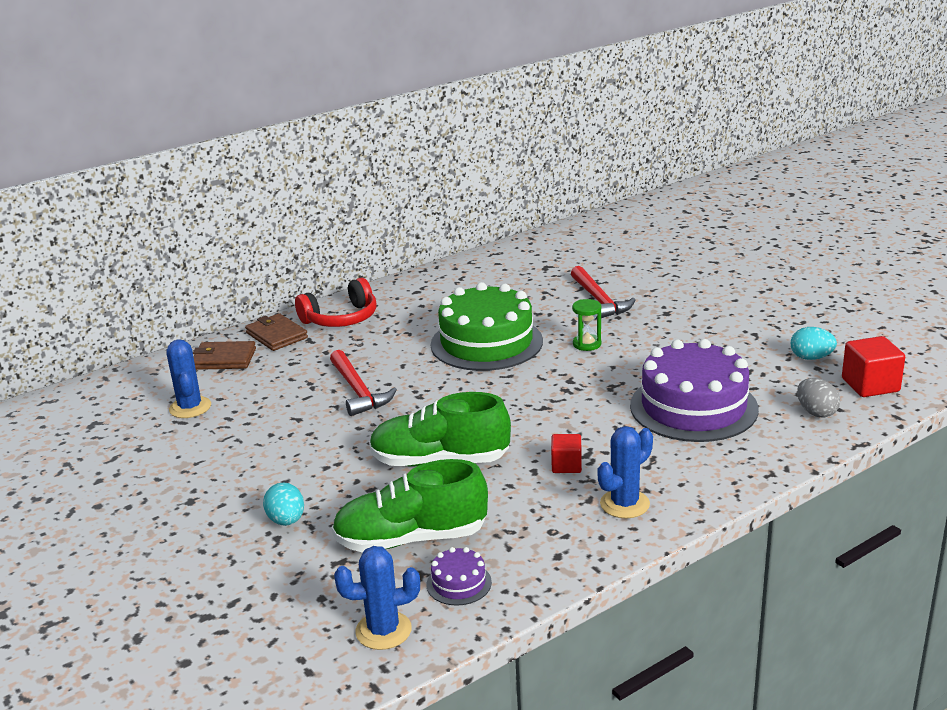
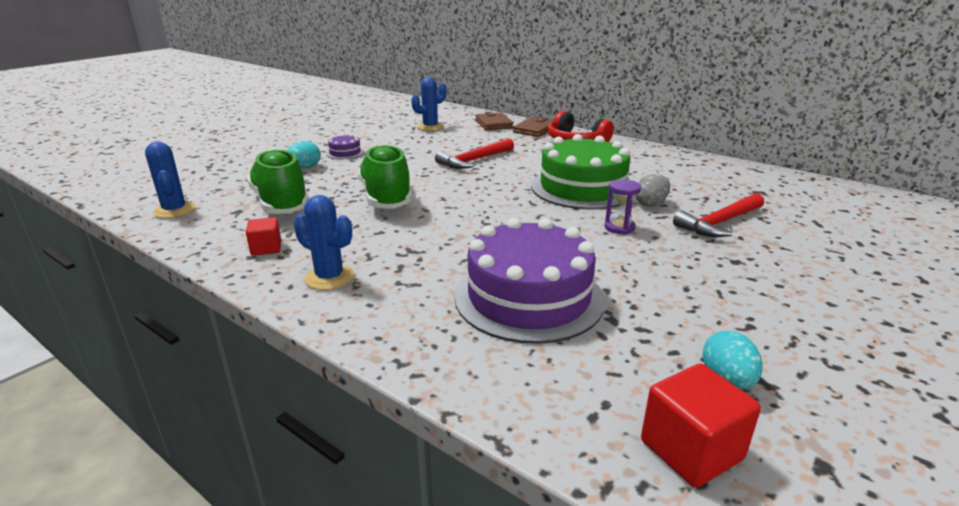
camera: 70 degrees right, 0 degrees up
(459, 583) = (222, 225): purple cake -> purple cake (345, 153)
(566, 465) = (390, 244): red cube -> red cube (266, 248)
(587, 344) = (619, 227): green hourglass -> purple hourglass
(816, 412) = (569, 393): grey egg -> grey egg (650, 204)

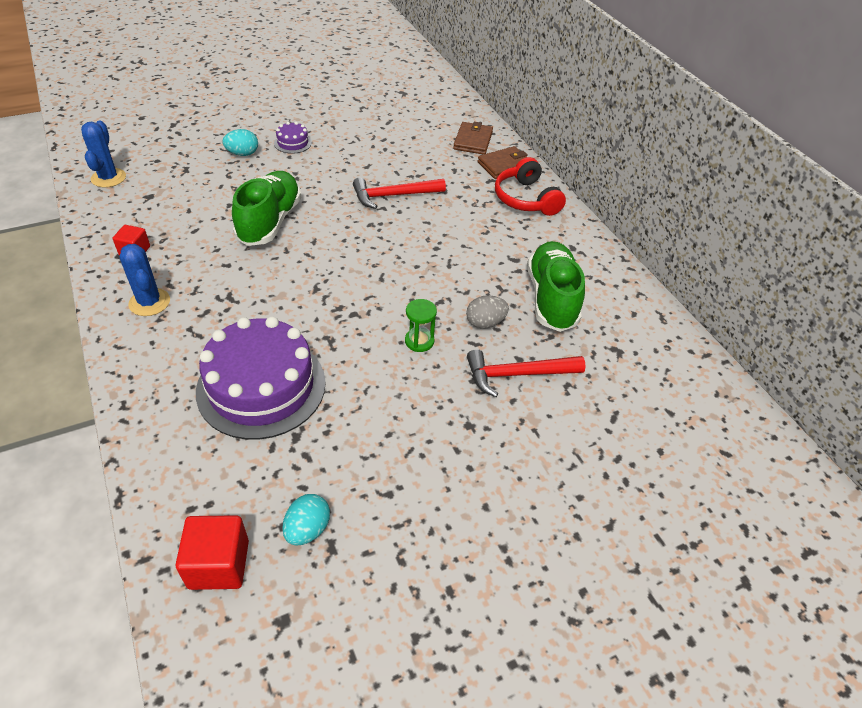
camera: 25 degrees right, 20 degrees up
(281, 203) = (186, 198): green shoe -> green shoe (551, 298)
(430, 127) = (406, 125): blue cactus -> none
(582, 188) = (448, 275): green cake -> none
(619, 227) = (419, 341): purple hourglass -> green hourglass

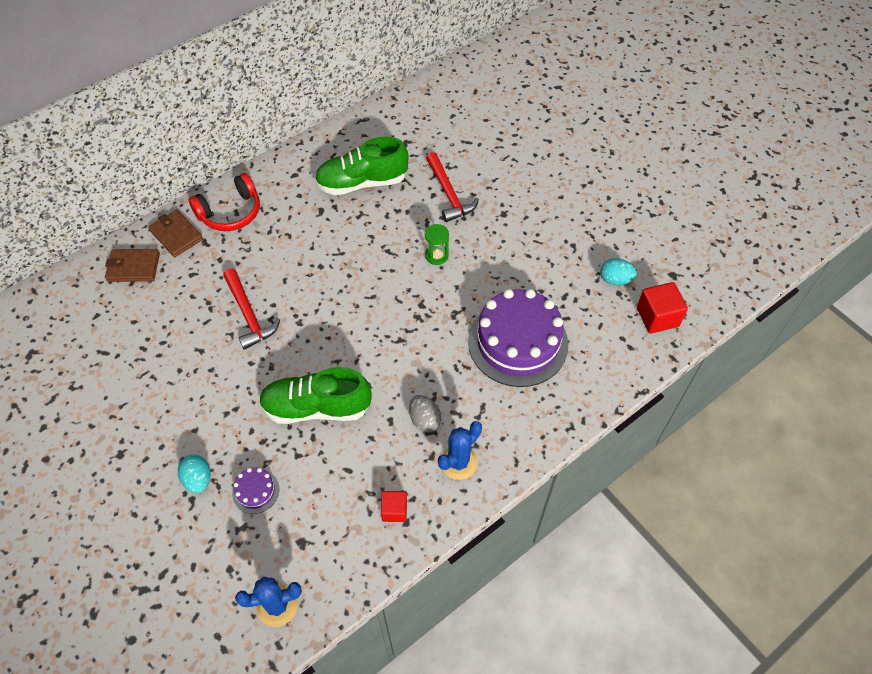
camera: 100 degrees left, 10 degrees up
(293, 143) = (165, 435): purple cake -> purple cake (255, 491)
(485, 323) = (403, 219): grey egg -> grey egg (424, 420)

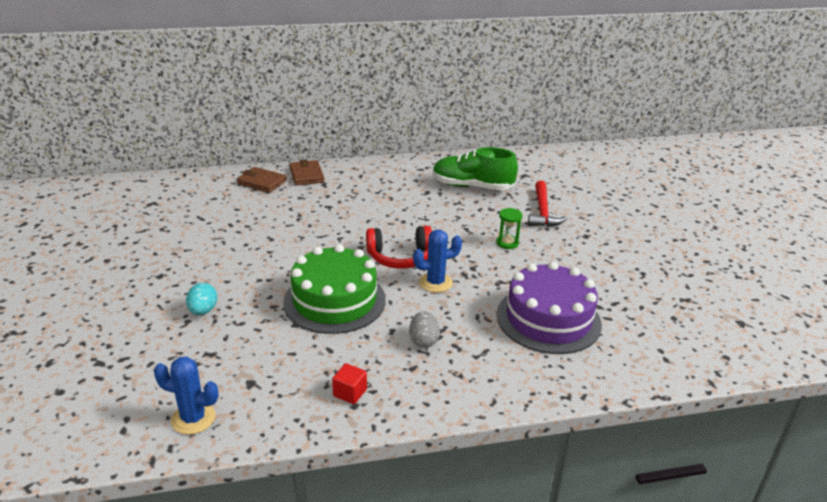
camera: 25 degrees right, 25 degrees down
(230, 212) = (356, 175): red headphones -> red headphones (400, 257)
(249, 314) = (324, 230): red hammer -> none
(255, 491) = (241, 334): purple cake -> none
(316, 407) = (334, 300): green shoe -> green cake
(458, 462) = (435, 381): blue cactus -> blue cactus (435, 282)
(615, 279) = (674, 307): turquoise egg -> none
(657, 317) = (708, 347): red cube -> none

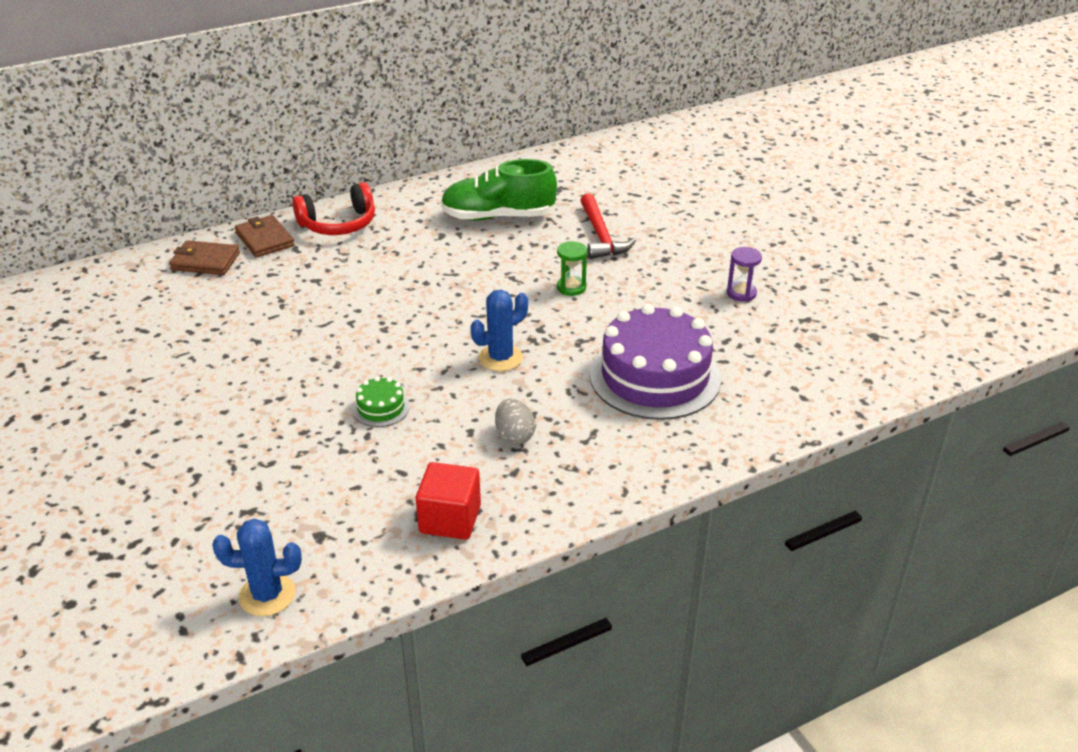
camera: 15 degrees left, 5 degrees up
(203, 311) = (211, 458): turquoise egg -> none
(334, 300) = (381, 408): green cake -> green cake, size x0.42
(350, 393) = (450, 519): red cube -> red cube, size x1.61
(400, 257) = (442, 333): red headphones -> red headphones (338, 224)
(638, 270) = (741, 293): none -> purple hourglass

